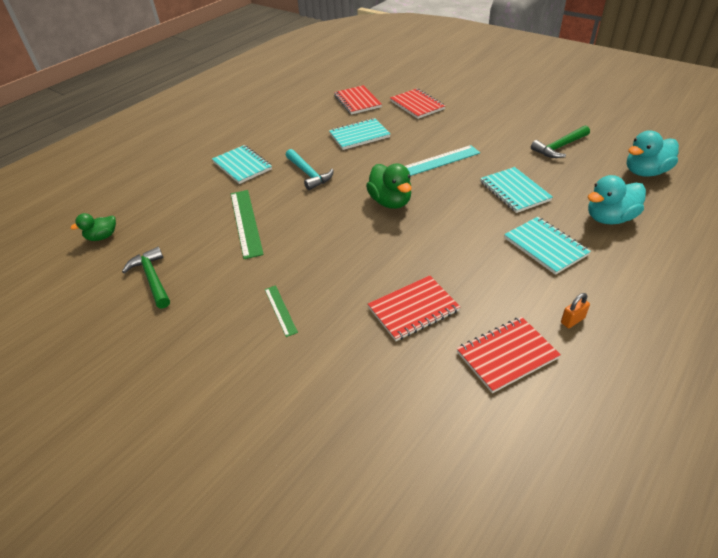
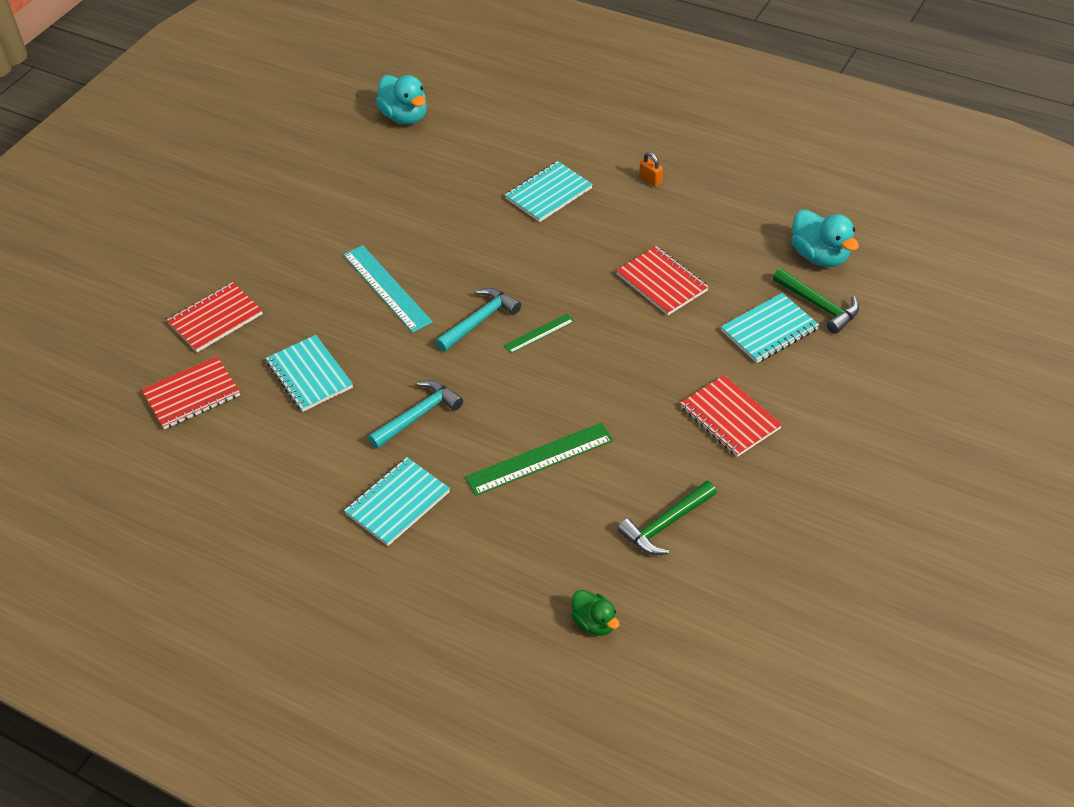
camera: 100 degrees left, 5 degrees up
(280, 310) = (688, 385): green ruler -> green ruler (539, 333)
(390, 202) = (480, 320): green duck -> turquoise hammer
(507, 355) = (702, 219): red notebook -> red notebook (730, 418)
(514, 191) = (449, 215): turquoise notebook -> turquoise notebook (769, 330)
(559, 147) = (349, 177): green hammer -> green hammer (819, 306)
(609, 218) = (495, 148): turquoise duck -> turquoise duck (820, 256)

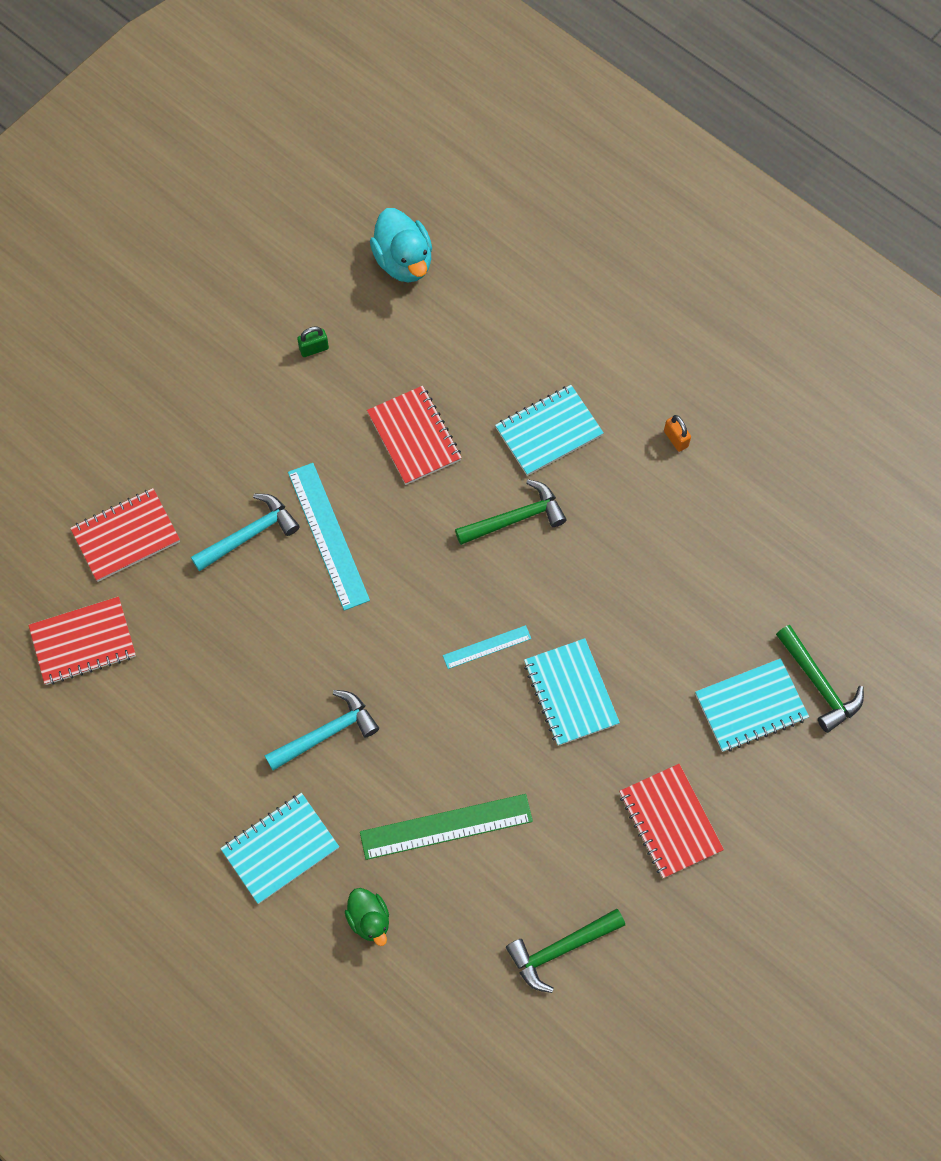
camera: 10 degrees right, 20 degrees up
(309, 375) = (217, 645): turquoise notebook -> turquoise notebook (570, 693)
(346, 178) = (314, 349): none -> green padlock
(480, 320) = (424, 611): turquoise hammer -> turquoise hammer (249, 534)
(538, 249) = (515, 518): none -> green hammer
(539, 333) = (487, 647): green ruler -> turquoise ruler
(594, 623) = (453, 1056): green duck -> green duck (369, 919)
(662, 283) = (646, 605): red notebook -> red notebook (414, 436)
(820, 256) = (843, 609): turquoise duck -> none

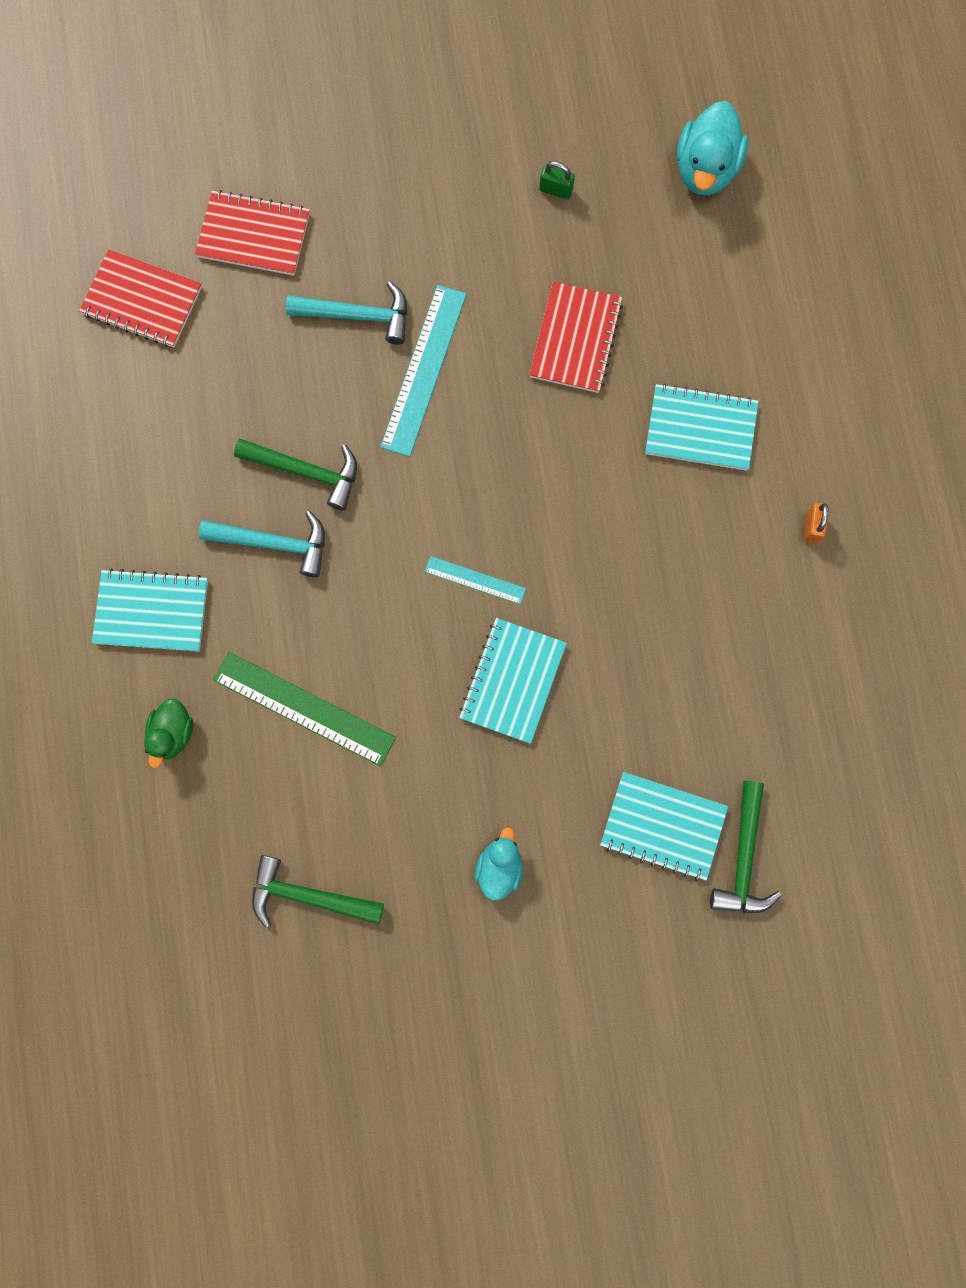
camera: 40 degrees right, 10 degrees up
(515, 518) = (601, 484): green hammer -> green hammer (306, 471)
(670, 822) = (499, 867): red notebook -> turquoise duck

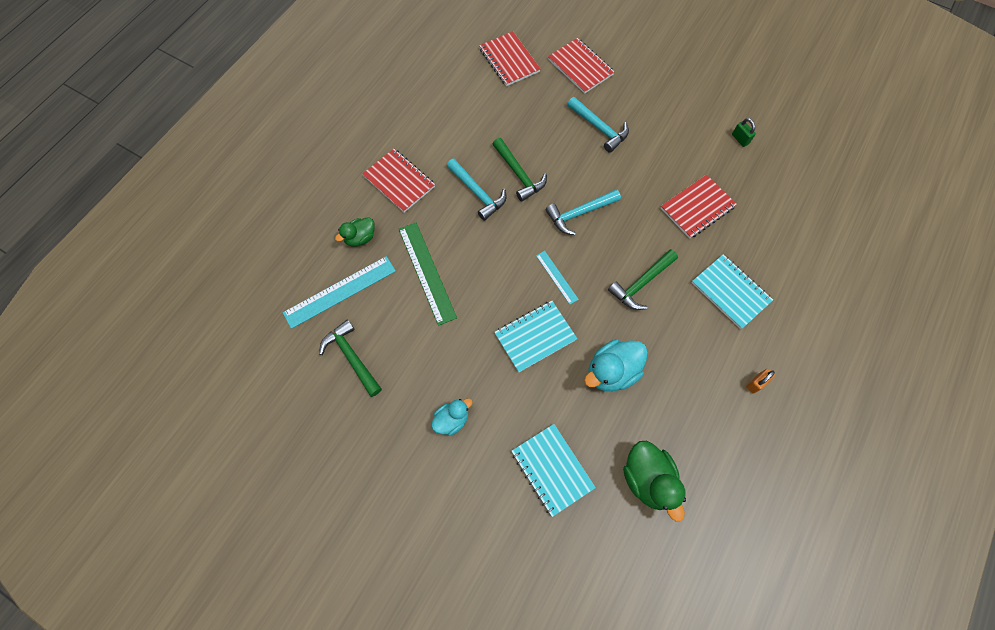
camera: 40 degrees right, 10 degrees down
(152, 611) = (399, 181): turquoise notebook -> red notebook
(424, 370) = (611, 170): turquoise ruler -> turquoise ruler (340, 292)
(433, 467) = (579, 213): none -> turquoise hammer
(706, 169) = (826, 179): turquoise duck -> turquoise duck (612, 372)
(743, 858) = (582, 523): green hammer -> green hammer (641, 283)
(777, 746) = (648, 479): none -> green duck

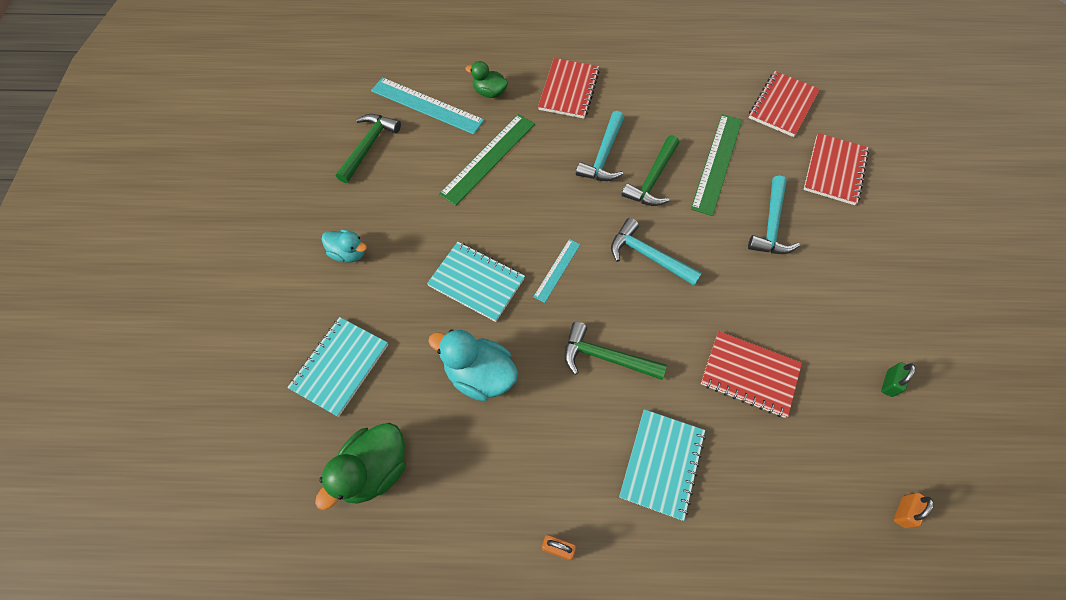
camera: 60 degrees right, 5 degrees down
(531, 128) = (717, 163): none -> green ruler
(815, 184) = (903, 512): none -> orange padlock

